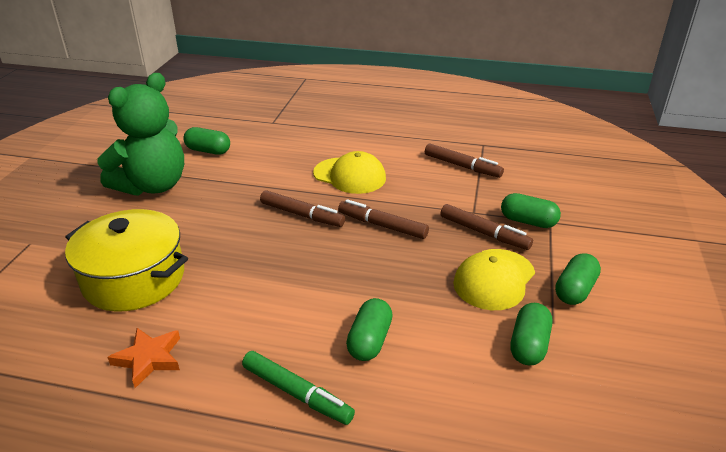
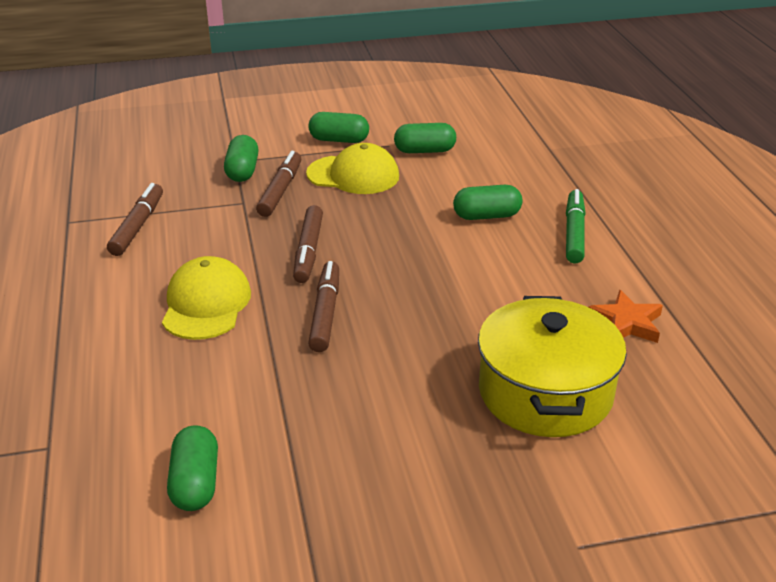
camera: 115 degrees left, 0 degrees up
(153, 186) = (345, 493): green teddy bear -> none

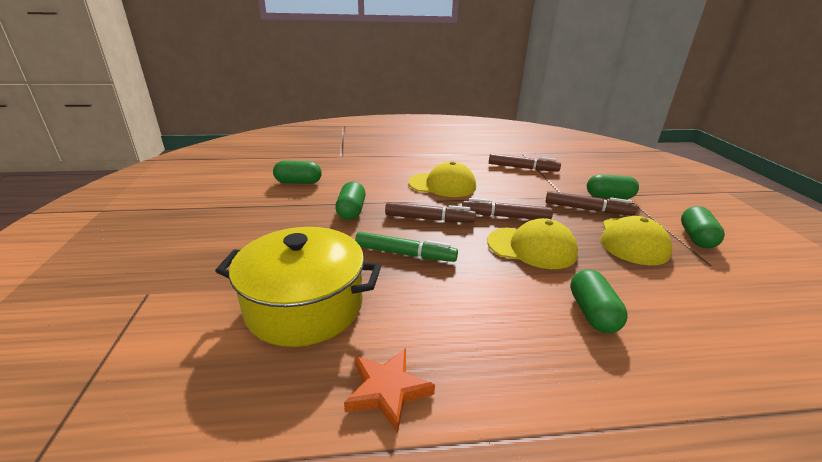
camera: 95 degrees right, 5 degrees down
(382, 237) = (531, 247): none -> yellow cap
(424, 151) = (716, 286): green capsule -> green capsule (351, 211)
(574, 233) = (580, 384): green marker -> green marker (405, 254)

